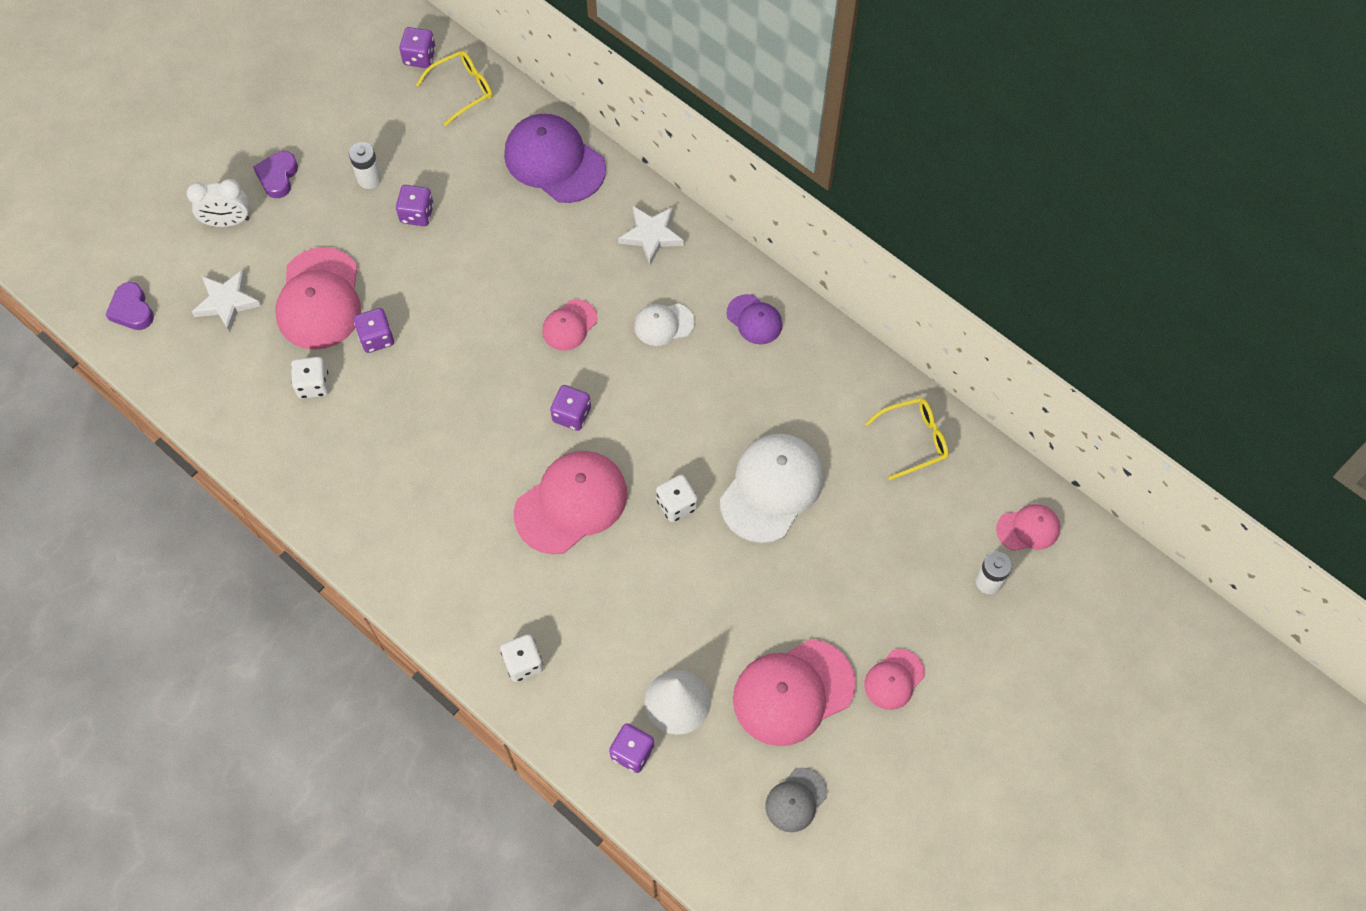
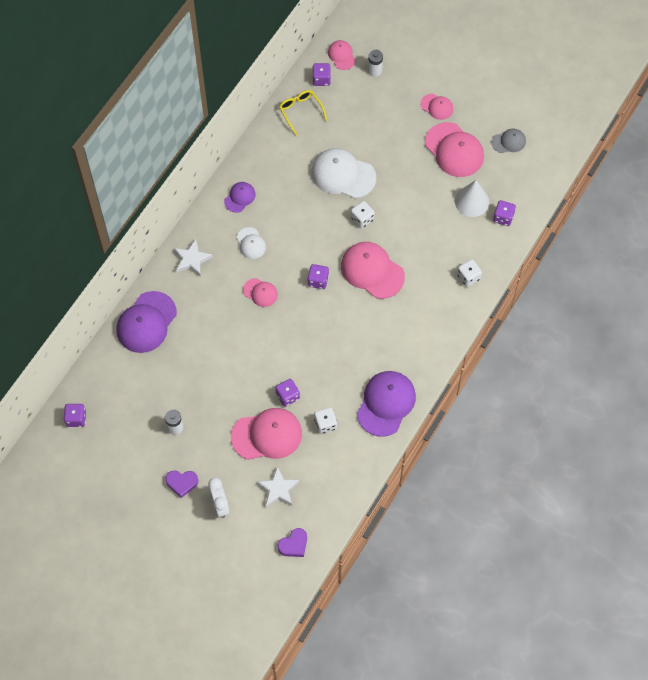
camera: 100 degrees left, 0 degrees up
(322, 481) = (386, 403): none -> purple cap
(417, 214) = (197, 393): purple dice -> purple dice (321, 79)
(463, 89) = (99, 387): yellow glasses -> none
(796, 800) = (509, 142): grey cap -> grey cap turned 45 degrees counterclockwise

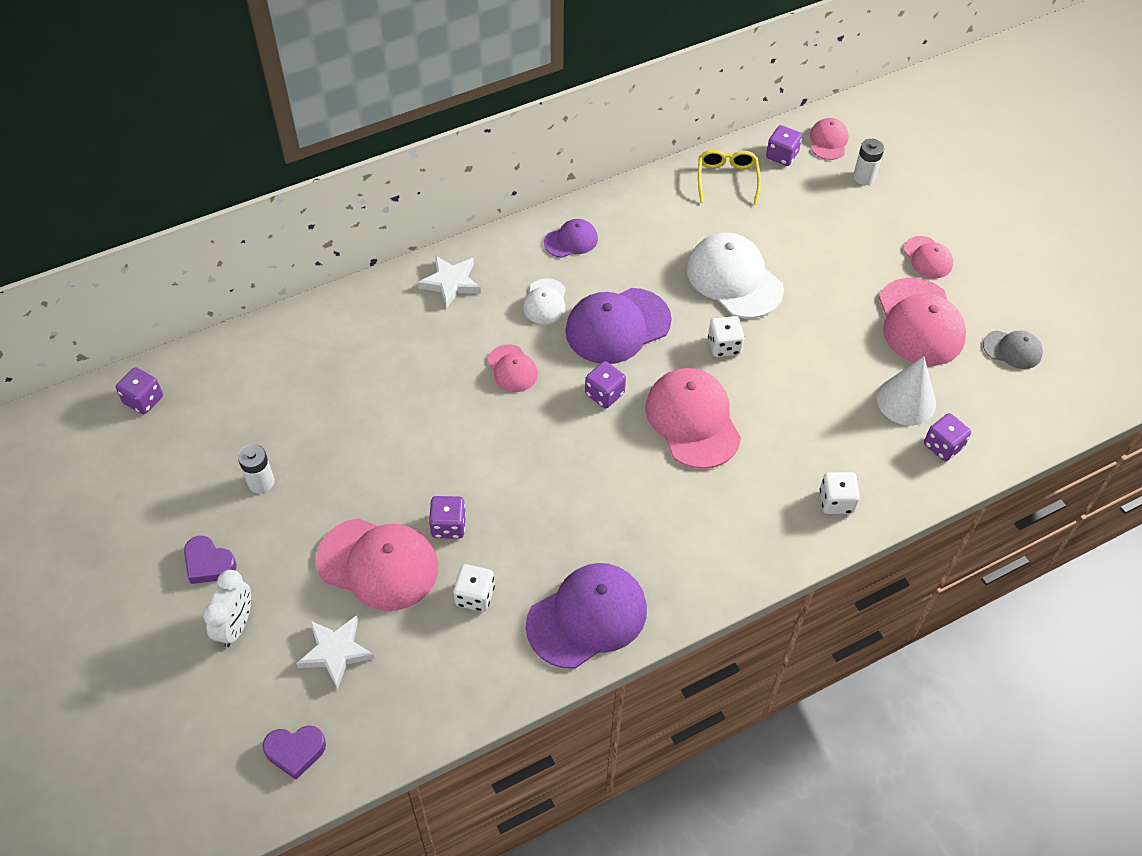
camera: 30 degrees right, 10 degrees down
(146, 322) = (331, 329): purple cap -> purple cap (617, 326)

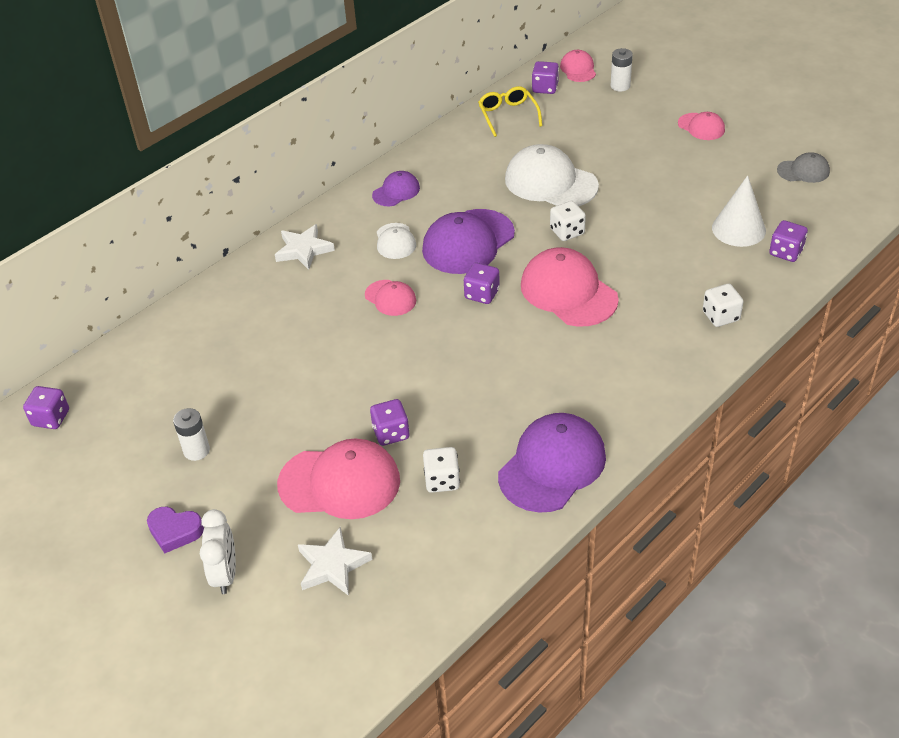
camera: 15 degrees left, 10 degrees down
(295, 751) = (332, 660): purple heart -> none
(920, 322) = (720, 172): pink cap -> none

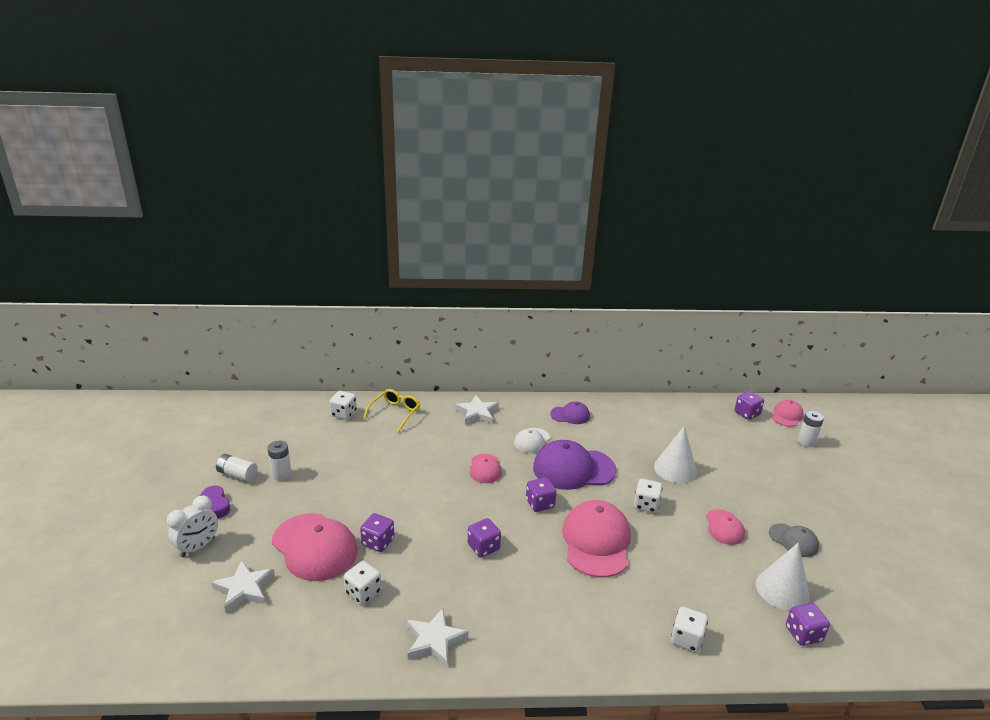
camera: 40 degrees right, 15 degrees down
(51, 418) = (253, 412): purple dice -> purple dice (483, 547)
(148, 486) = (237, 474): none -> white battery
(162, 347) = (344, 414): none -> white dice
(508, 115) = (699, 415): yellow glasses -> yellow glasses (395, 413)
(550, 182) = (675, 469): white cap -> white cone
(552, 465) = (434, 640): purple cap -> white star
(701, 127) = (840, 503): pink cap -> pink cap (724, 527)
(803, 171) = (896, 587): grey cap -> grey cap (793, 540)

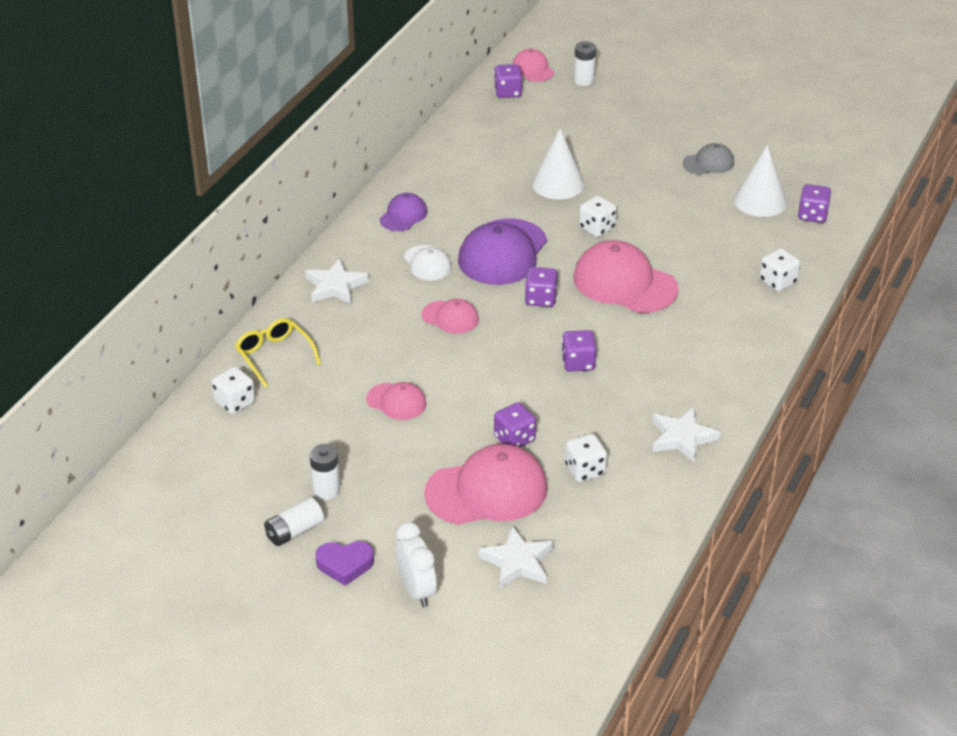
camera: 60 degrees left, 10 degrees up
(724, 527) = (663, 194): pink cap -> pink cap (396, 402)

